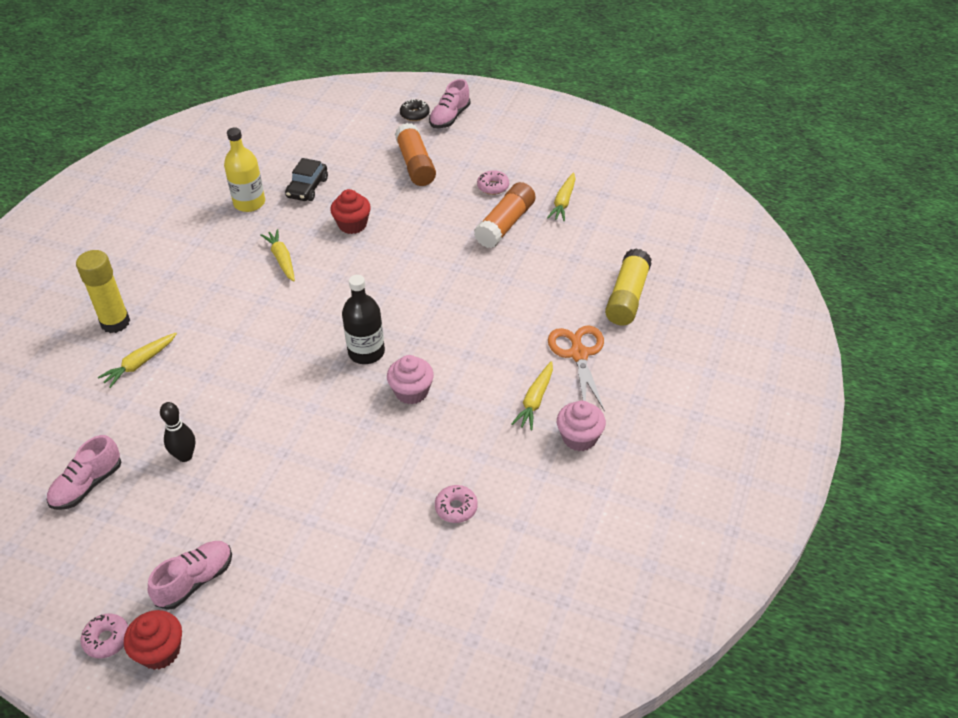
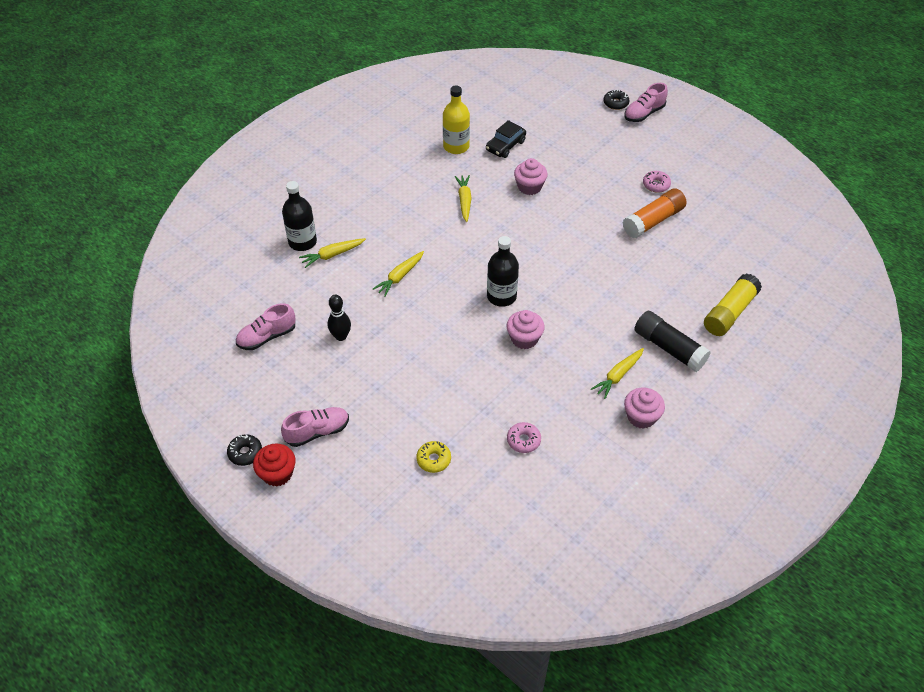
camera: 20 degrees right, 5 degrees up
(96, 359) = (302, 242): none -> black bottle
(107, 639) = (245, 453): pink donut -> black donut
(115, 323) = (325, 217): yellow glue stick -> none
(352, 225) = (529, 187): red cupcake -> pink cupcake
(356, 566) = (433, 459): none -> yellow donut
(415, 165) = (599, 148): orange glue stick -> none
(563, 202) = (710, 215): yellow carrot -> yellow carrot (400, 277)
(578, 353) = (669, 348): orange scissors -> black glue stick

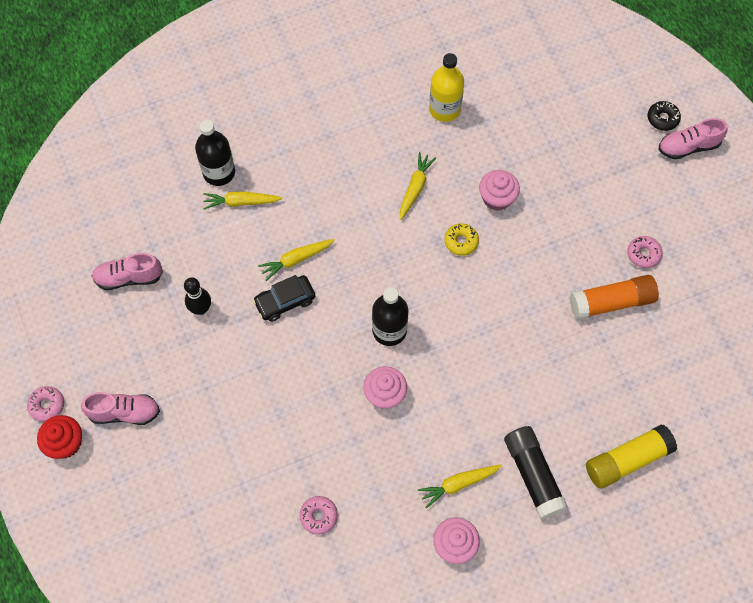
camera: 25 degrees right, 15 degrees up
(245, 453) = (47, 405): black donut -> pink donut
(433, 459) = (219, 497): yellow donut -> yellow donut (461, 242)
(505, 146) = (500, 130): black car -> black car (285, 301)

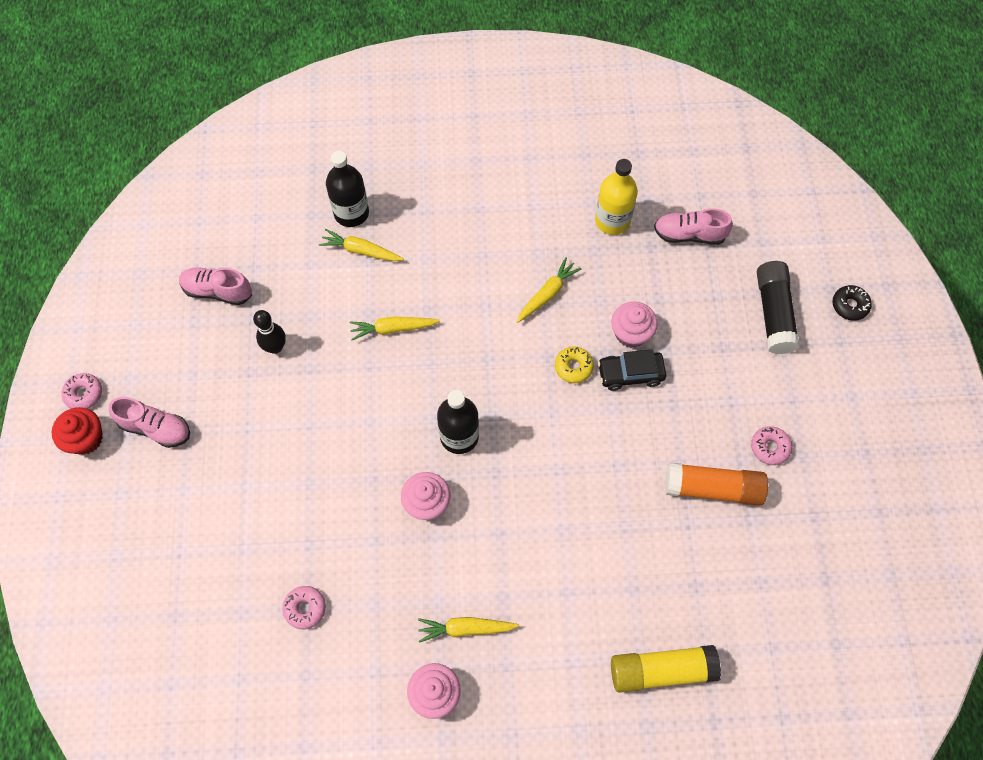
camera: 20 degrees right, 0 degrees up
(285, 301) = (363, 368): black car -> black car (630, 374)
(533, 474) = (550, 648): black glue stick -> black glue stick (774, 313)
(688, 147) = (867, 345): pink shoe -> pink shoe (689, 234)

